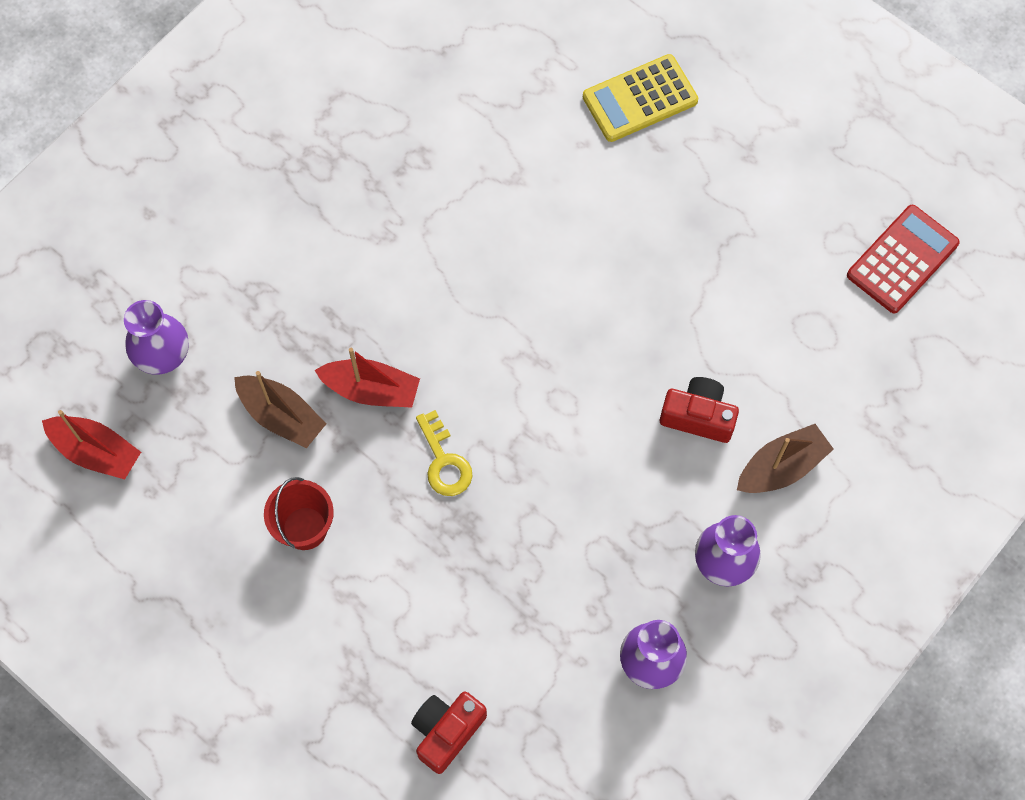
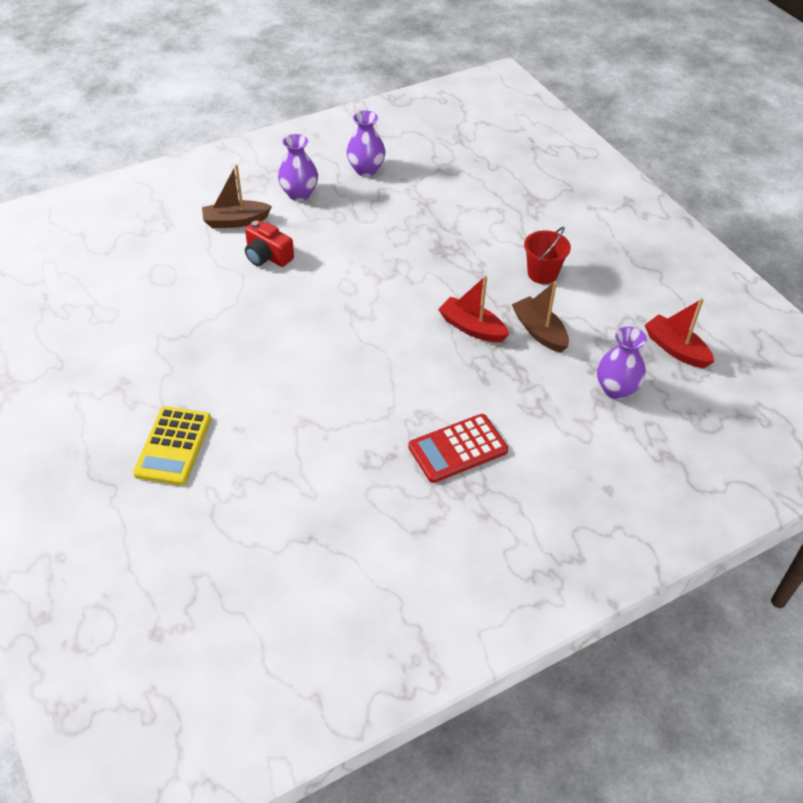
camera: 160 degrees left, 20 degrees down
(444, 461) = (440, 279): yellow key -> none
(447, 731) = (491, 175): red camera -> none
(640, 99) = (173, 446): yellow calculator -> yellow calculator turned 105 degrees clockwise
(902, 259) = (75, 292): red calculator -> red calculator (458, 449)

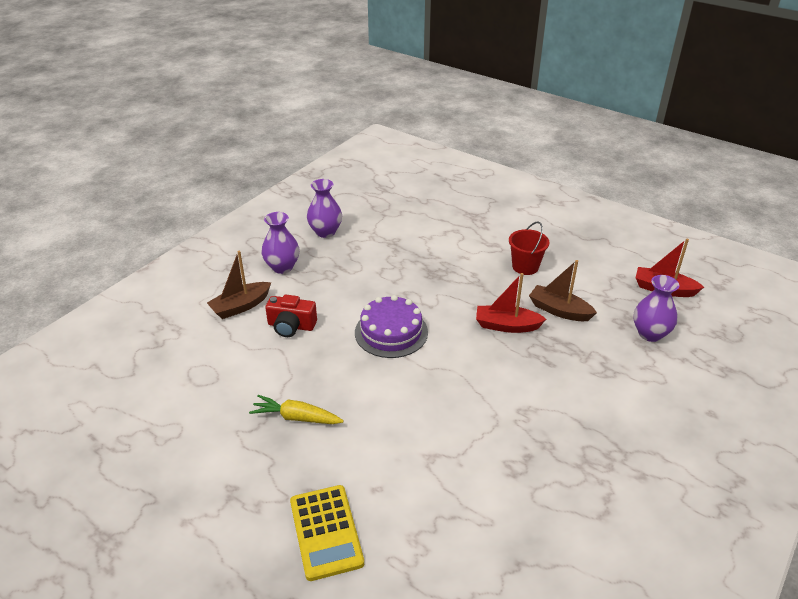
camera: 25 degrees left, 10 degrees down
(215, 342) = (296, 417): none -> yellow carrot
(354, 294) = (391, 332): none -> purple cake
(458, 449) = (575, 428): red calculator -> none

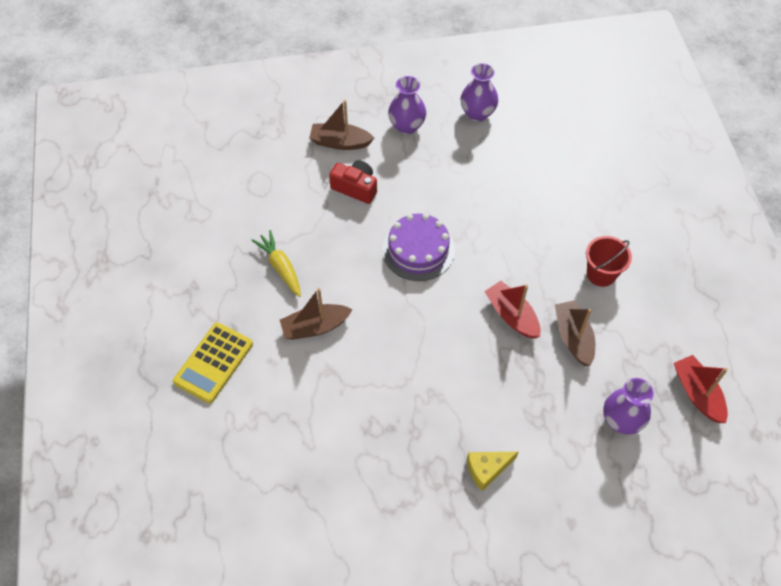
camera: 45 degrees right, 20 degrees up
(291, 326) = (355, 188): red camera -> red camera turned 150 degrees clockwise
(380, 436) = (315, 327): none -> brown boat
(623, 427) = (487, 469): none -> yellow cheese

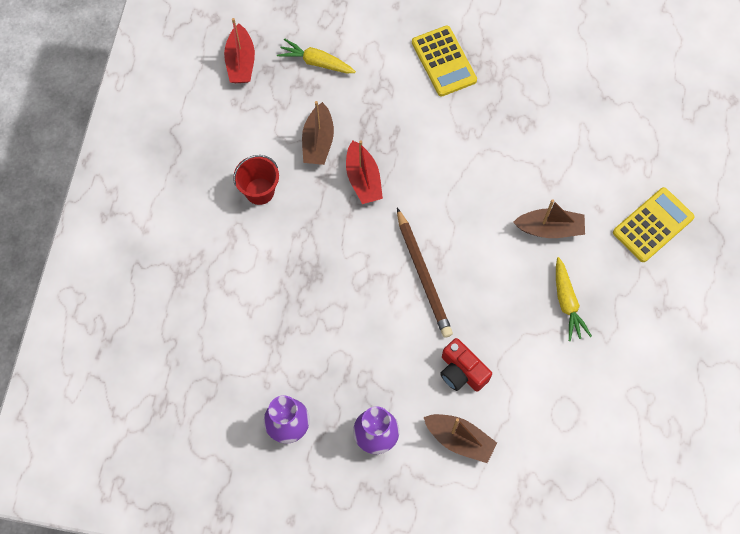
camera: 160 degrees left, 10 degrees up
(418, 250) = (423, 275): purple cake -> brown pencil
(487, 469) = (444, 61): yellow cheese -> yellow calculator
(621, 420) = (316, 62): purple vase -> yellow carrot

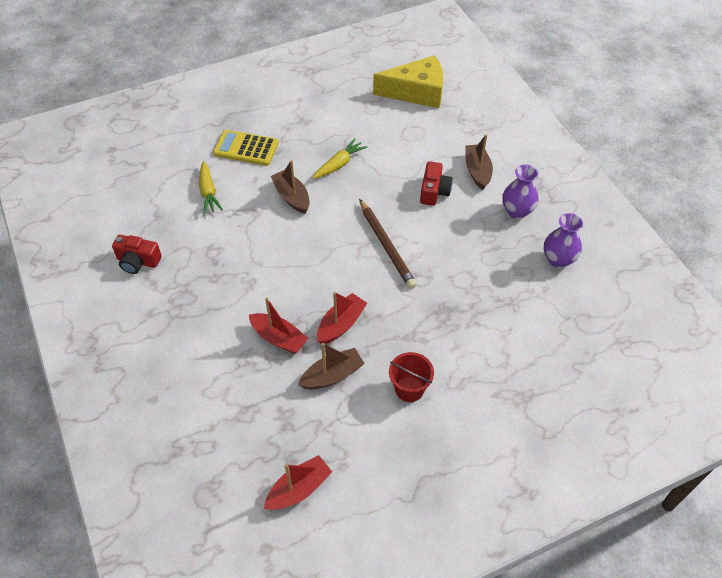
camera: 125 degrees left, 15 degrees down
(316, 62) = (256, 425): yellow carrot -> yellow carrot (208, 192)
(386, 123) = (279, 338): none -> red boat
(423, 275) = (386, 246): brown pencil -> brown pencil turned 120 degrees clockwise
(444, 61) = (191, 331): yellow calculator -> none
(555, 57) = (138, 261): none -> red camera
(633, 468) = (417, 92): none -> yellow cheese

